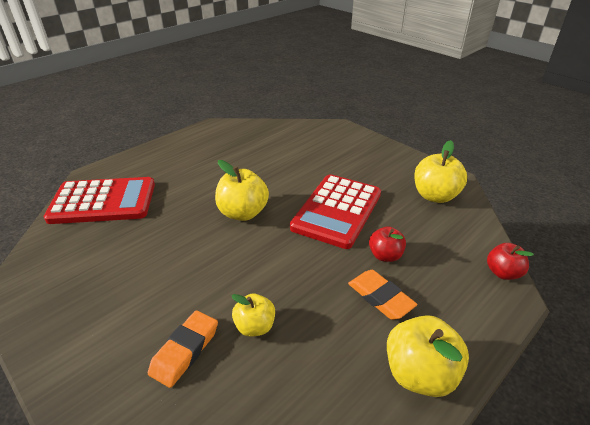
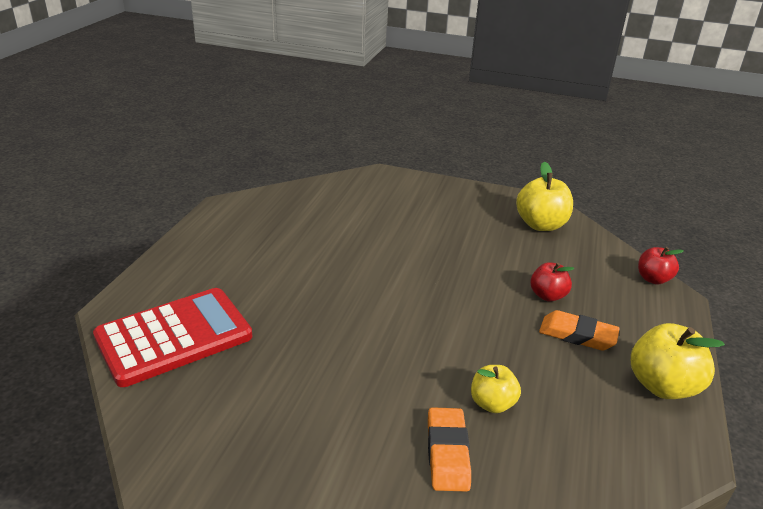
camera: 30 degrees left, 5 degrees down
(243, 213) = (367, 297): yellow apple -> none
(337, 211) = (463, 266): red calculator -> none

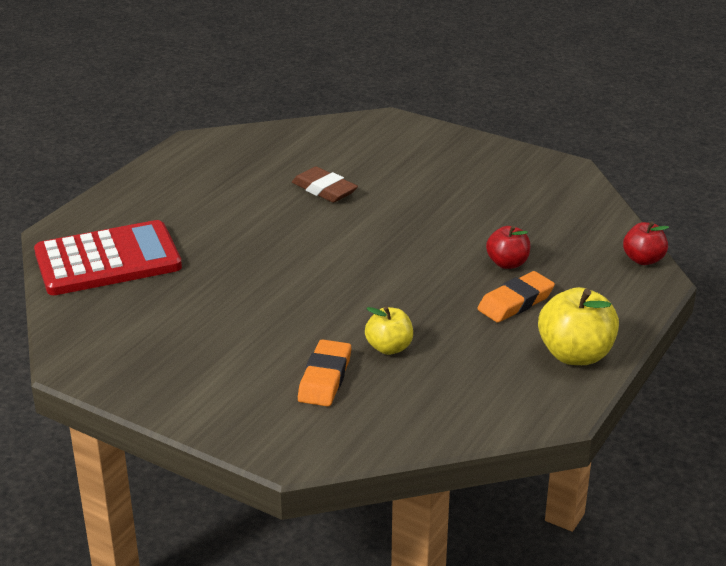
camera: 15 degrees right, 0 degrees up
(356, 240) = (324, 190): none -> brown eraser
(541, 225) = (548, 192): yellow apple -> none
(577, 335) = (515, 302): orange eraser -> orange eraser turned 75 degrees counterclockwise

